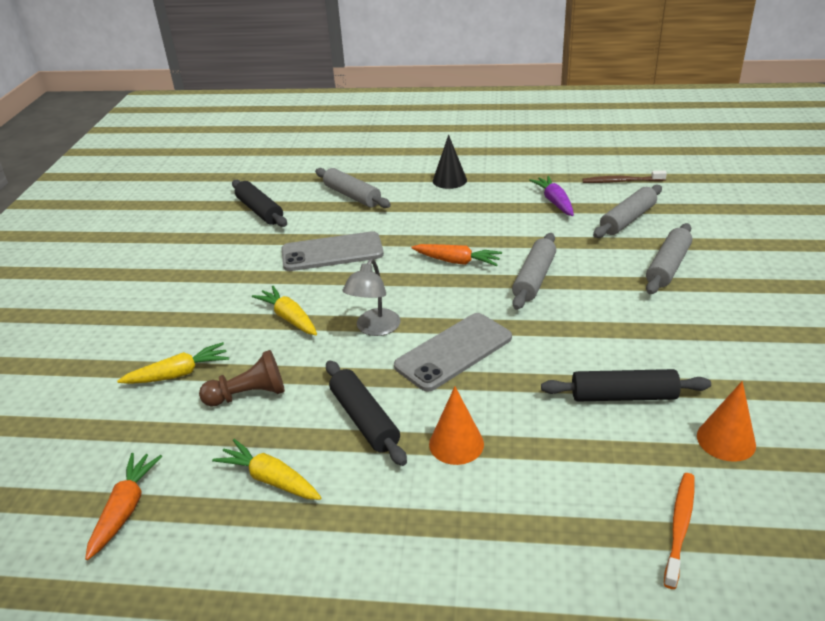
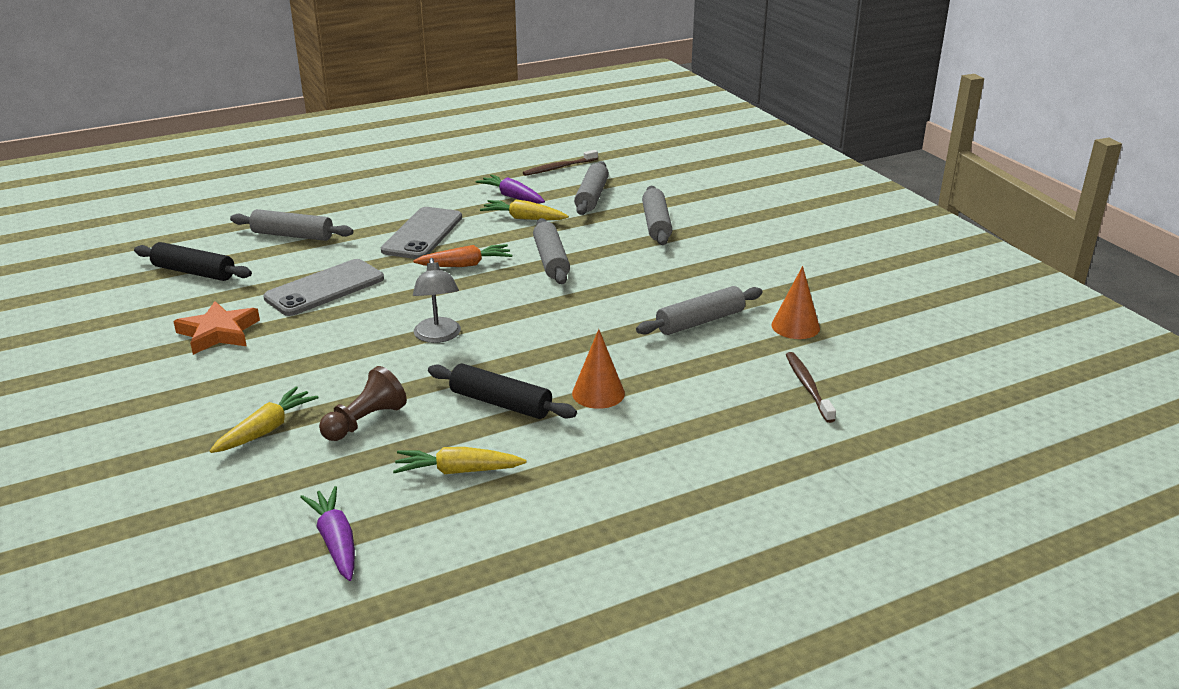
camera: 35 degrees left, 5 degrees down
(125, 509) = (336, 541): orange carrot -> purple carrot
(228, 270) = (218, 333): none -> orange star
(289, 318) = (338, 352): yellow carrot -> yellow carrot (524, 218)
(449, 180) = (388, 200): black cone -> none
(453, 352) = (531, 332): grey phone -> grey phone (422, 234)
(623, 396) = (700, 321): black rolling pin -> grey rolling pin
(680, 526) = (808, 386): orange toothbrush -> brown toothbrush

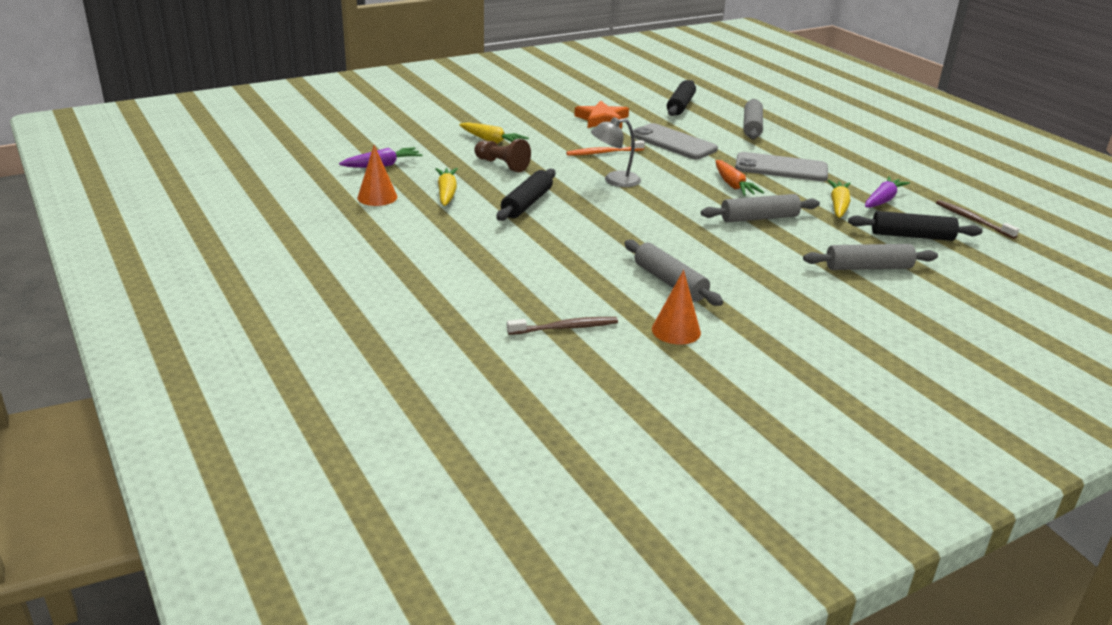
camera: 85 degrees right, 0 degrees up
(344, 339) = (603, 153): none -> orange toothbrush
(592, 197) = (912, 236): grey rolling pin -> black rolling pin
(598, 393) = (544, 237): orange cone -> orange cone (377, 197)

